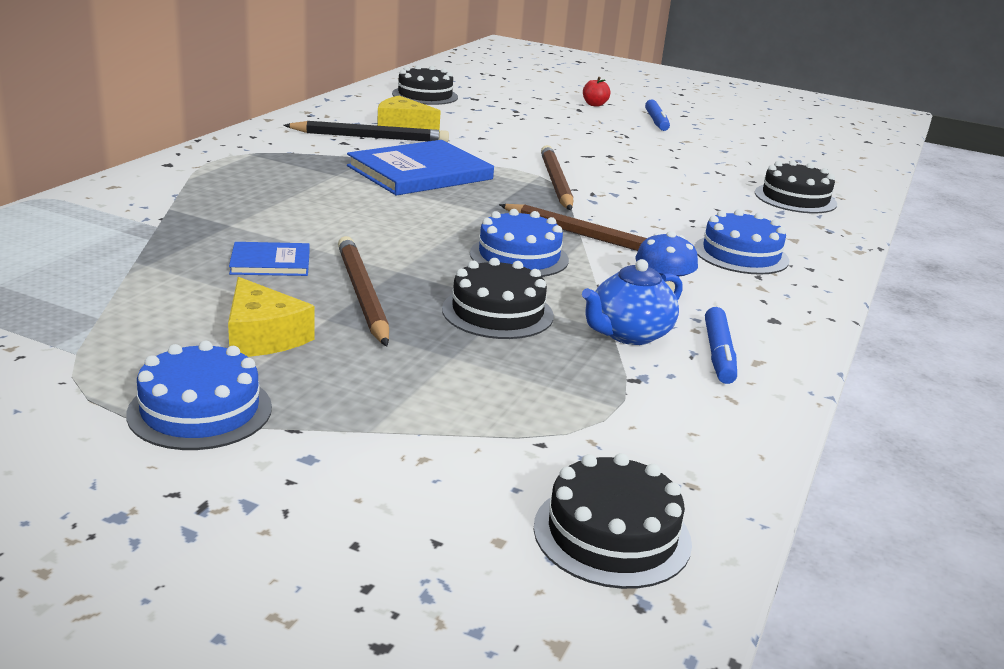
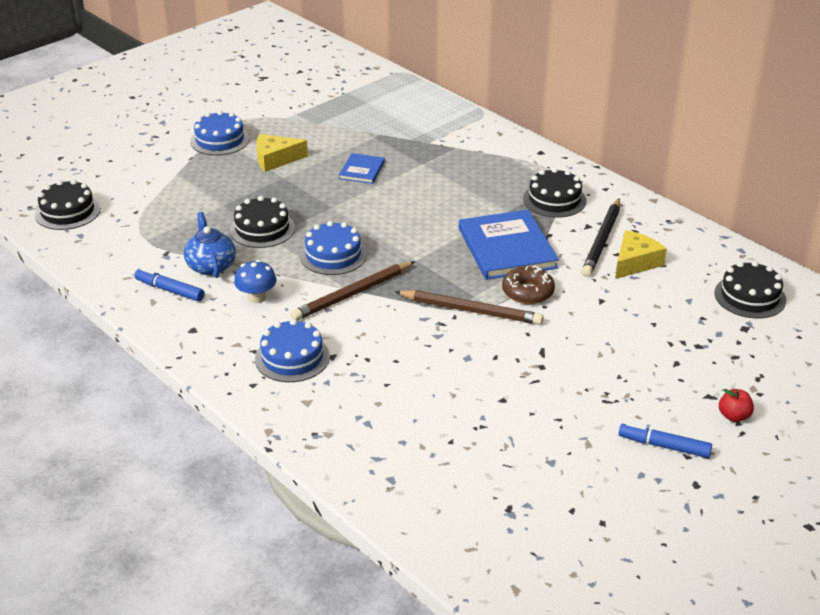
camera: 115 degrees right, 10 degrees up
(362, 294) = (307, 191): brown pencil -> none
(497, 162) = (527, 292): none -> brown donut
(795, 198) = (396, 450): black cake -> black cake (554, 200)

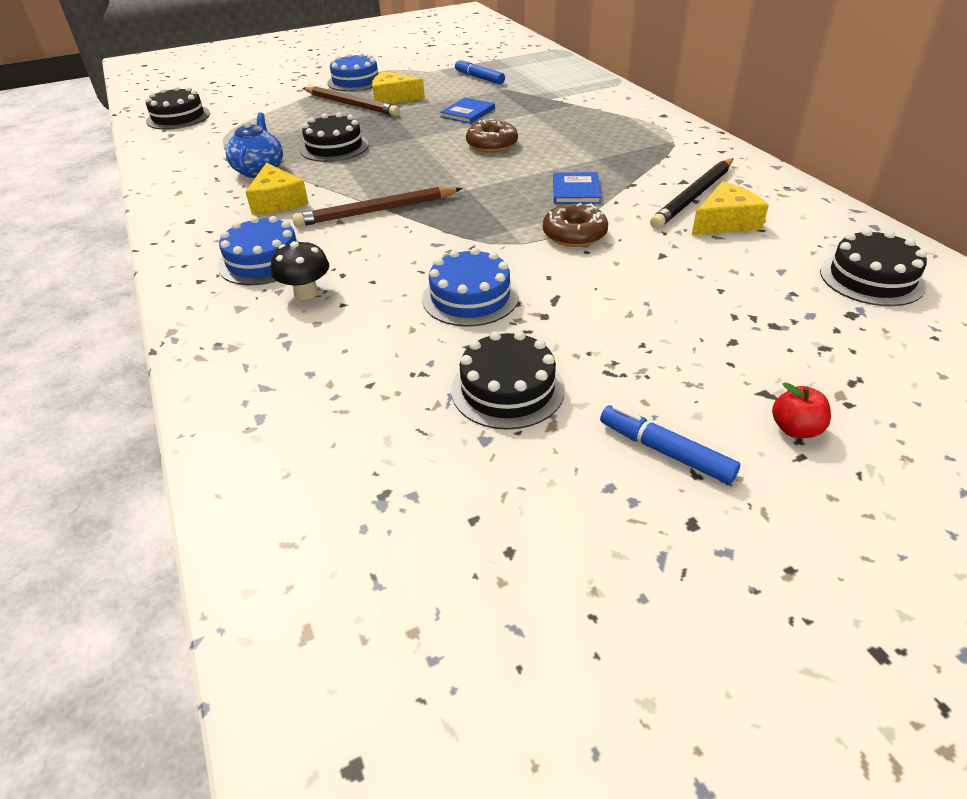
camera: 20 degrees right, 5 degrees up
(170, 290) = (203, 185): blue marker -> blue marker (479, 78)
(257, 297) = (278, 201): blue mushroom -> yellow cheese
(333, 255) = (384, 175): blue cake -> blue cake (470, 297)
(350, 380) = (306, 293): none -> black mushroom
(407, 207) = (492, 144): none -> brown donut
(471, 310) = (495, 244): brown pencil -> brown pencil (351, 105)
(507, 248) = (576, 190): blue book -> blue book, size x0.51
(554, 200) = (656, 154): black cake -> black cake (507, 389)

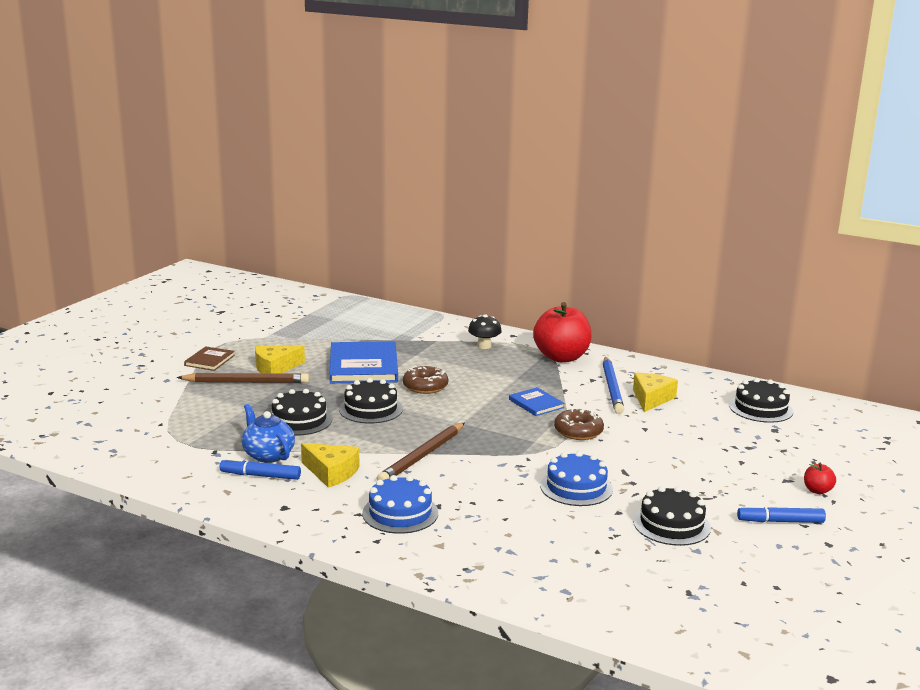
camera: 40 degrees left, 20 degrees down
(178, 117) = (87, 433): black cake -> black cake (370, 409)
(306, 293) = (469, 521): black mushroom -> black mushroom (484, 346)
(355, 81) = (209, 360): blue cake -> brown book
(467, 113) = (363, 366): blue book -> blue book, size x1.95
(479, 78) = (322, 334): blue marker -> blue marker (260, 476)
(683, 149) = (561, 357): none -> red apple
(693, 196) = (612, 388): black pencil -> blue pencil

